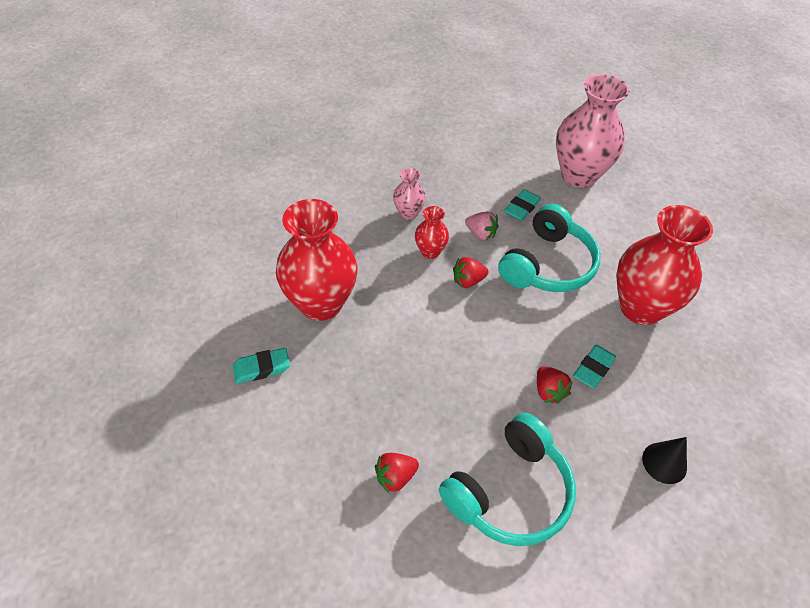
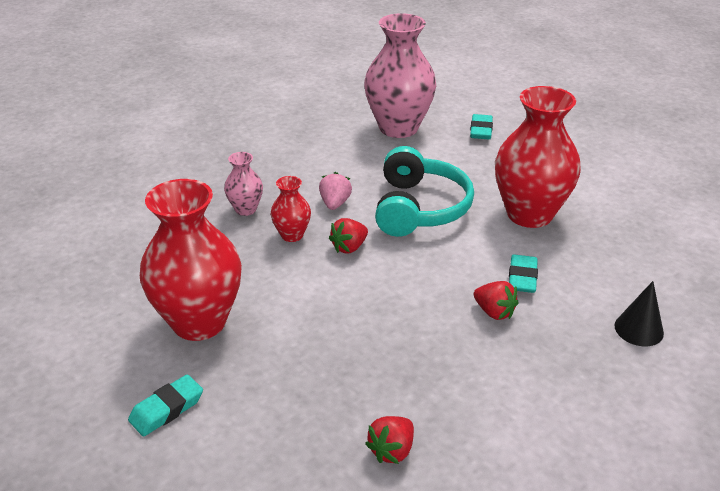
camera: 25 degrees left, 15 degrees down
(481, 234) = (335, 203): pink strawberry -> pink strawberry turned 90 degrees counterclockwise
(509, 491) = (517, 413): turquoise headphones -> none
(522, 208) = (361, 170): turquoise eraser -> turquoise eraser (481, 130)

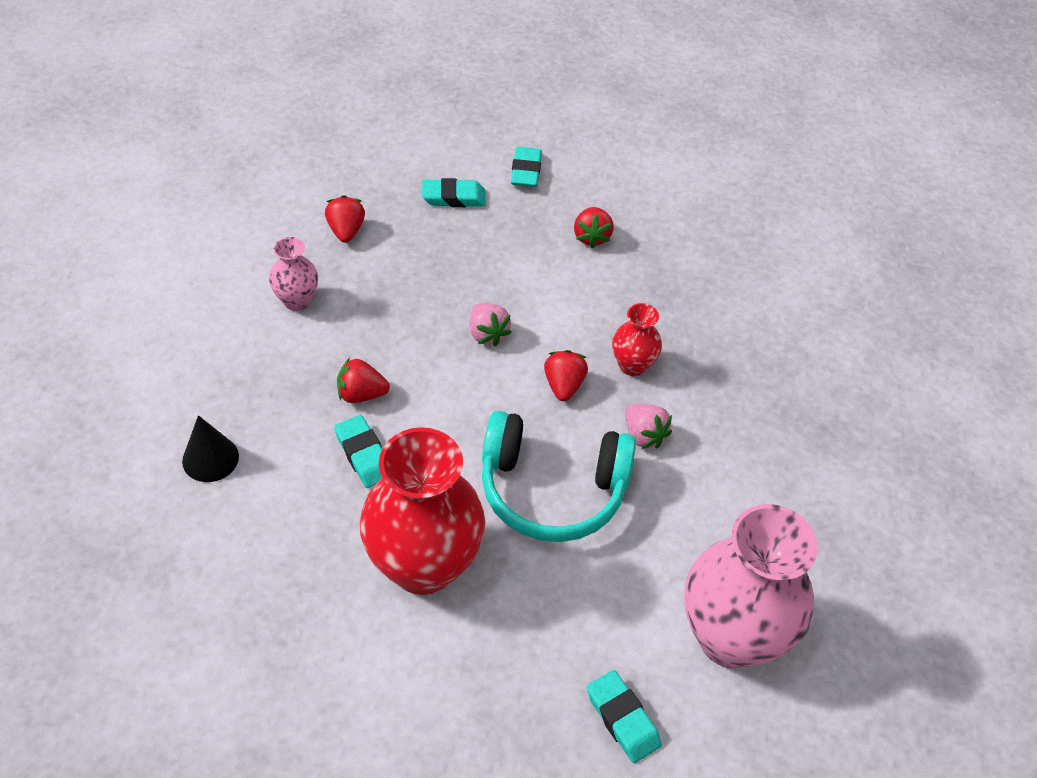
camera: 135 degrees right, 15 degrees up
(199, 322) = (591, 237): red vase -> red strawberry
(245, 209) = (715, 368): pink vase -> pink vase (297, 300)
(260, 423) = (453, 197): none -> turquoise eraser
(363, 301) = (487, 334): none -> pink strawberry
(419, 208) = (552, 489): turquoise headphones -> turquoise headphones turned 45 degrees counterclockwise

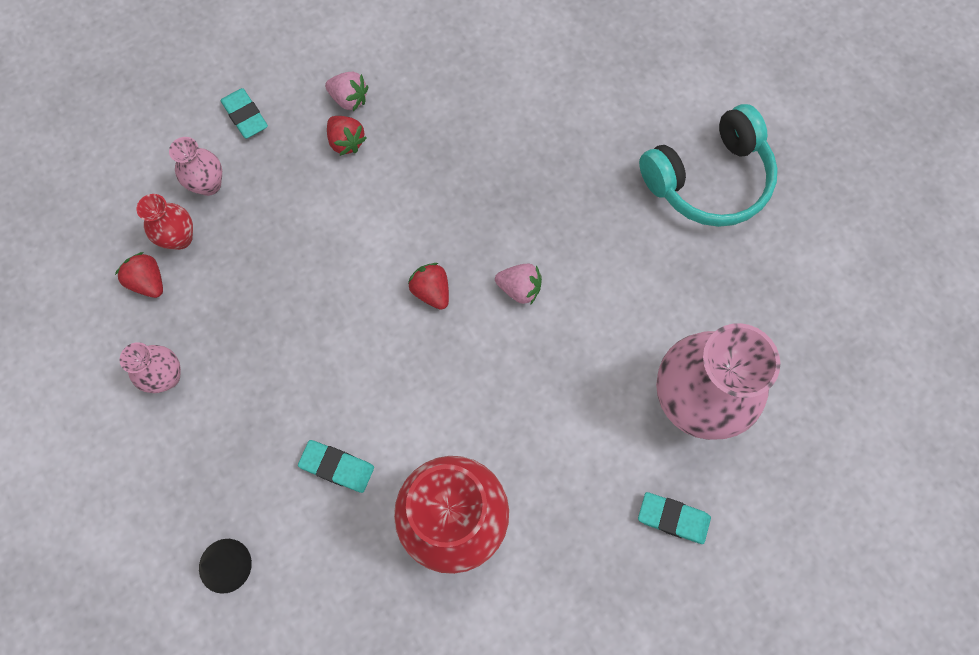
camera: 35 degrees left, 20 degrees up
(361, 394) = (290, 418): red strawberry -> none
(453, 197) = (209, 184): turquoise eraser -> pink vase
(487, 334) = (340, 291): pink strawberry -> pink strawberry (349, 99)
(552, 489) = (492, 384): turquoise headphones -> turquoise headphones (708, 180)
(632, 365) = (466, 235): red vase -> red vase (180, 238)

